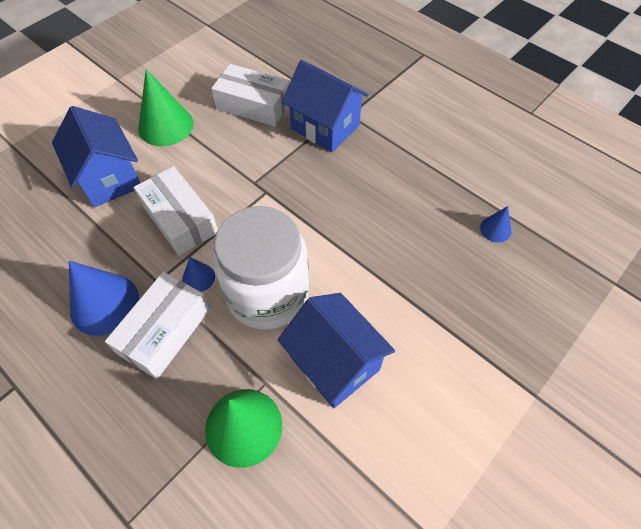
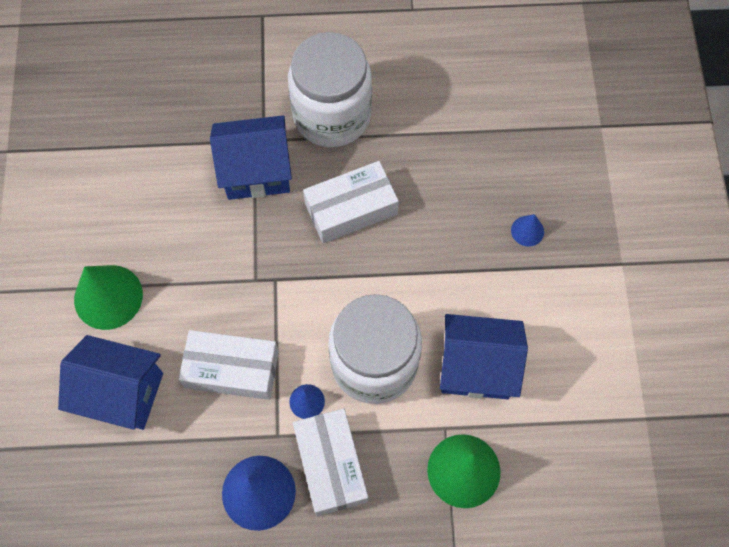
camera: 45 degrees left, 10 degrees up
(253, 105) = (166, 204): white box -> white box (351, 208)
(408, 132) = (332, 115): none -> white jar
(495, 229) = (484, 152): blue cone -> blue cone (527, 231)

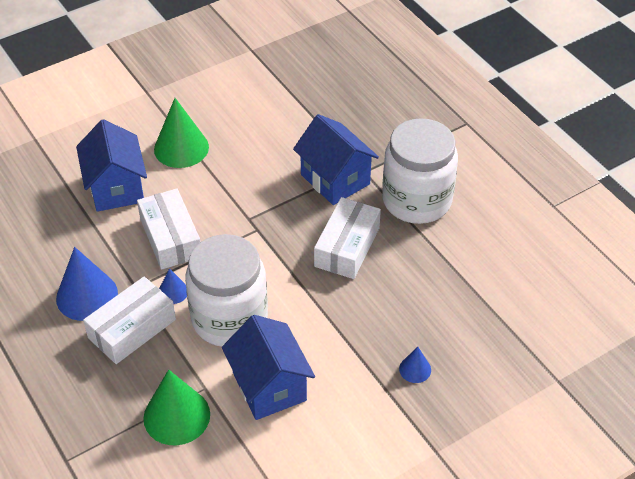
camera: 60 degrees right, 20 degrees down
(351, 208) = (347, 247): white box -> white box turned 75 degrees clockwise

